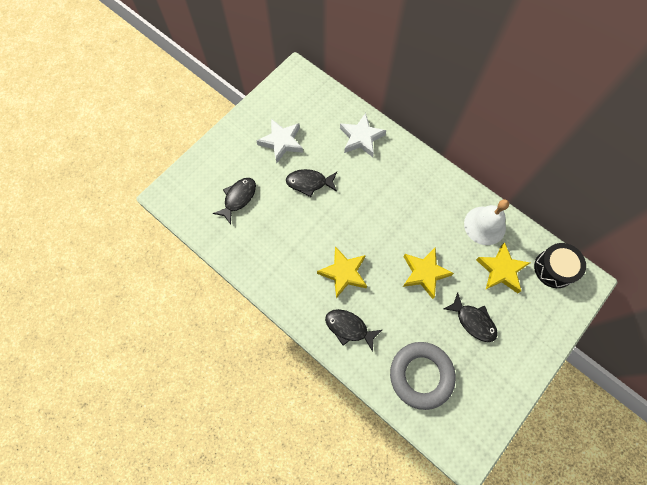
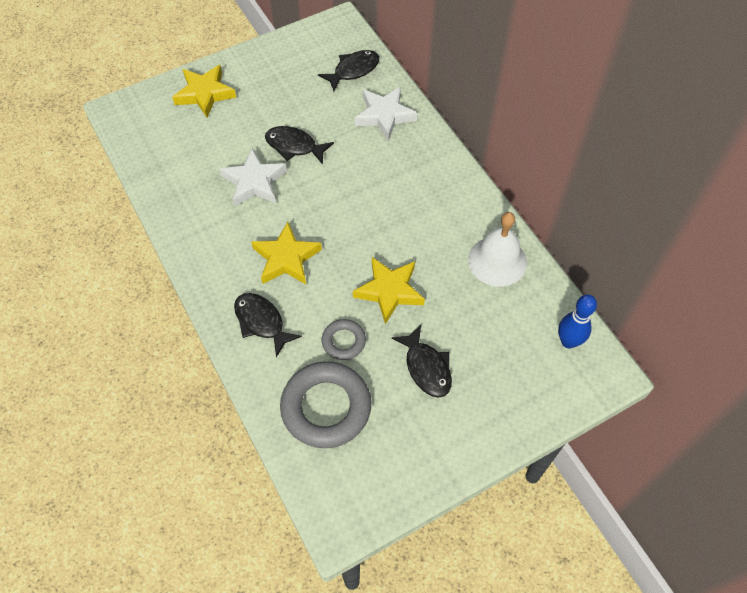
camera: 20 degrees right, 10 degrees down
(238, 198) = (200, 138): black fish -> black fish (353, 70)
(281, 142) = (283, 93): white star -> white star (254, 182)
(411, 322) = (343, 341): none -> grey ring
(501, 270) = (494, 320): yellow star -> yellow star (204, 94)
(554, 268) = (568, 341): black drum -> blue bowling pin

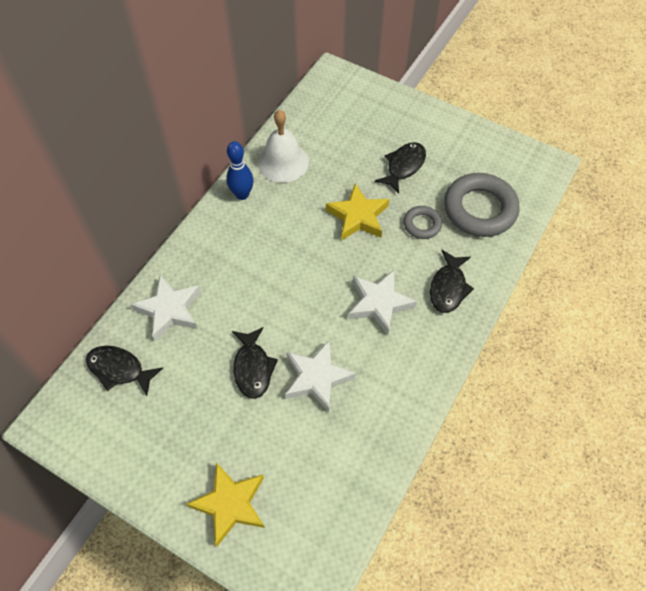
camera: 120 degrees left, 0 degrees up
(286, 258) = (379, 303): yellow star -> white star
(568, 341) = (324, 100): blue bowling pin -> blue bowling pin (242, 194)

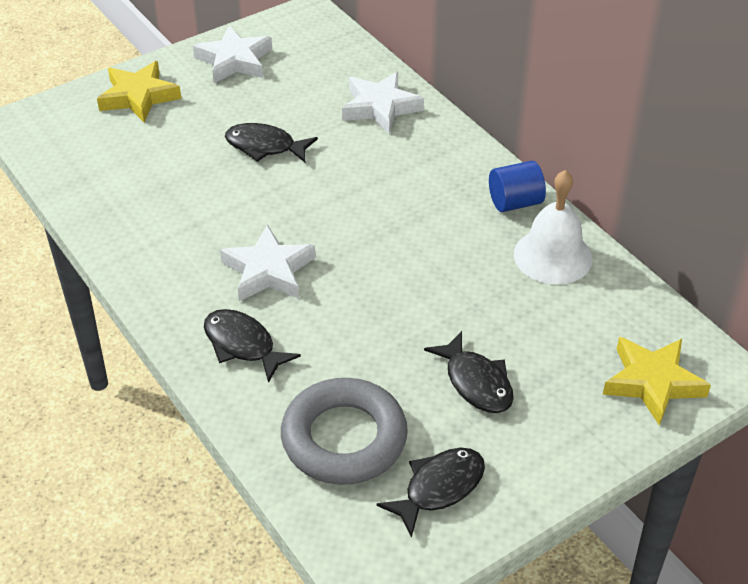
camera: 115 degrees right, 15 degrees down
(119, 369) = (333, 62): black fish -> black fish (439, 488)
(242, 194) = (515, 202): blue bowling pin -> blue cylinder
(317, 378) = (215, 189): white star -> white star (234, 61)
(358, 216) = (413, 299): yellow star -> yellow star (652, 383)
(422, 224) = (358, 360): grey ring -> none

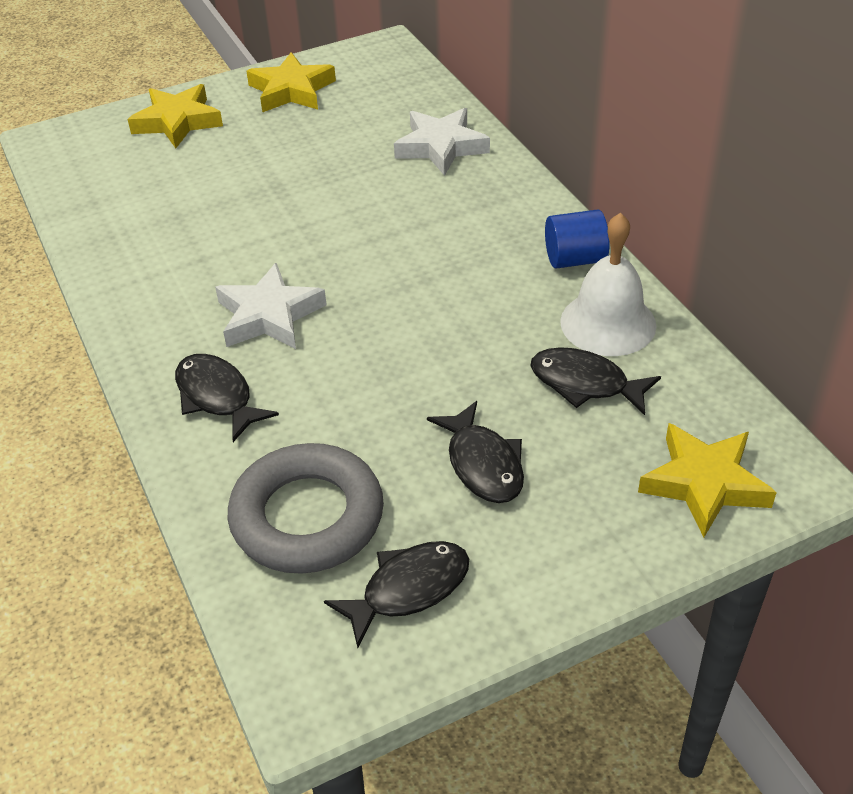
camera: 10 degrees right, 0 degrees up
(234, 61) = (291, 90): white star -> yellow star
(265, 146) = (301, 181): black fish -> black fish (585, 383)

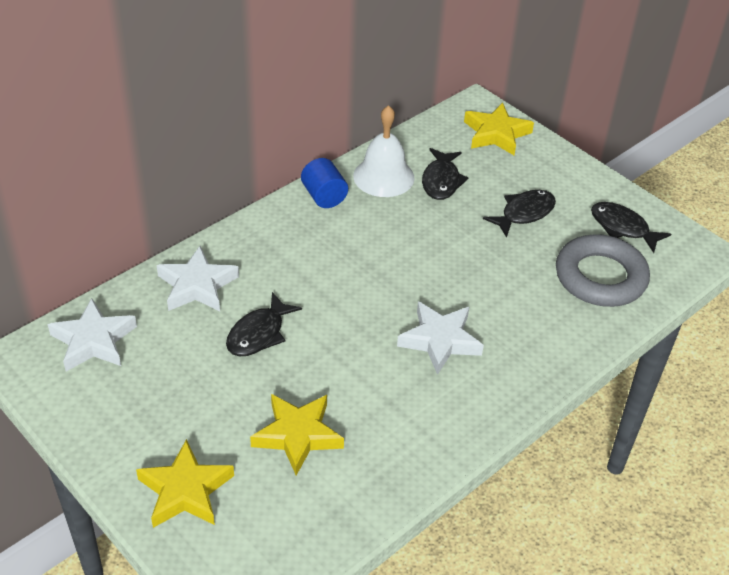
camera: 110 degrees left, 0 degrees up
(217, 397) = (530, 346): black fish -> black fish (259, 334)
(291, 90) = (114, 411): yellow star -> yellow star (298, 435)
(387, 83) = (93, 341): none -> white star

